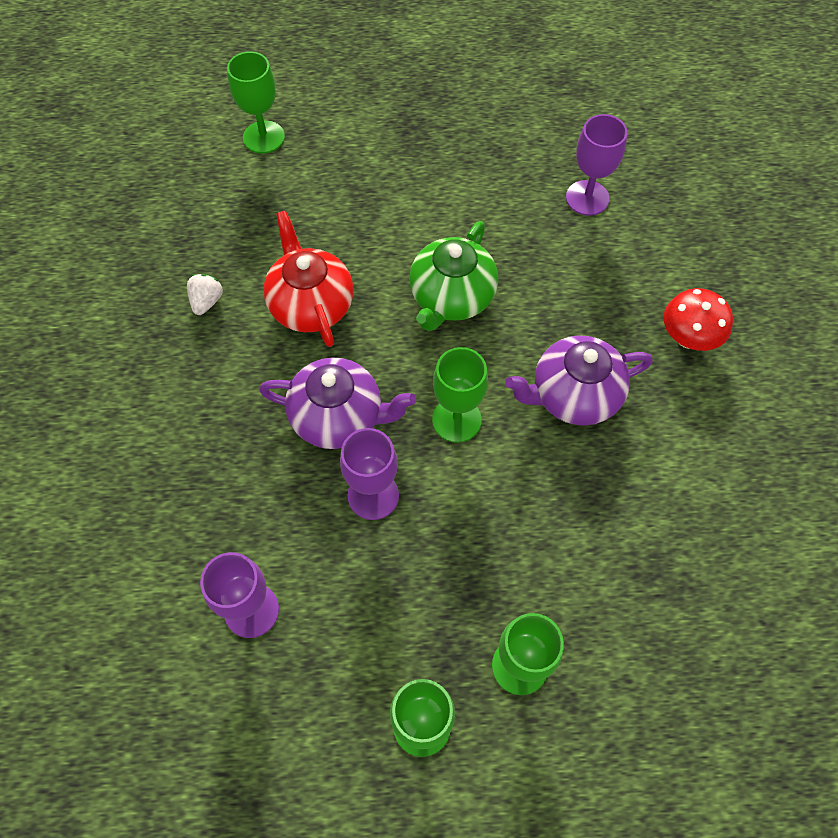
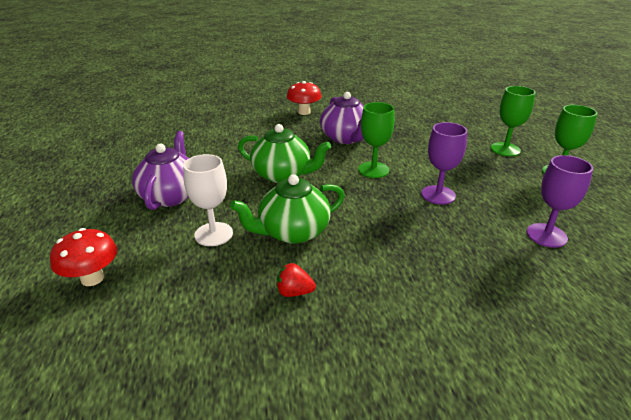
camera: 95 degrees left, 30 degrees down
(207, 301) = (294, 292): white strawberry -> red strawberry
(263, 137) = (92, 278): green goblet -> red mushroom
(311, 304) = (292, 232): red teapot -> green teapot
(319, 227) = (213, 234): none -> white goblet
(339, 417) = (387, 212): purple teapot -> purple teapot (171, 195)
(587, 198) = (206, 135): purple goblet -> none

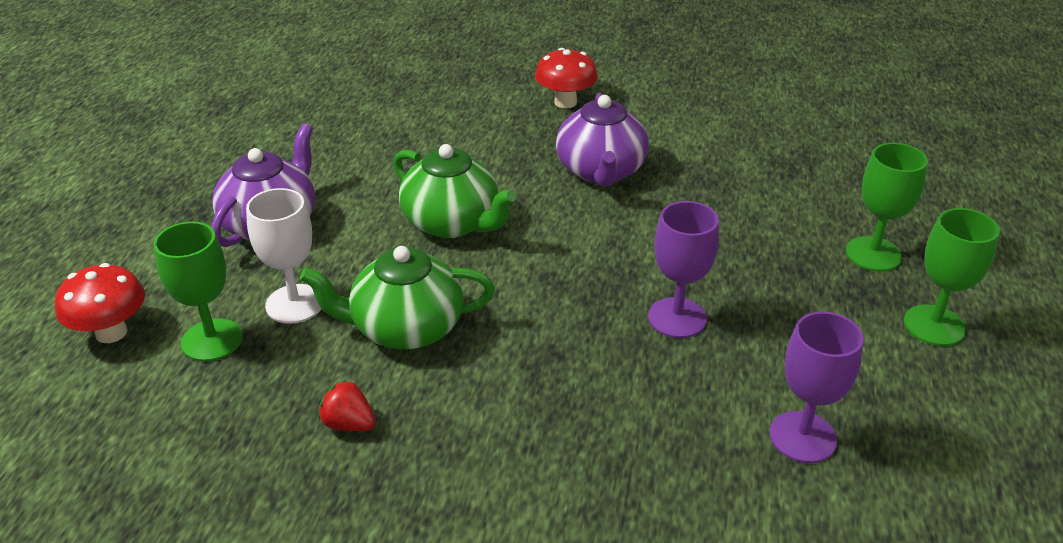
camera: 20 degrees right, 5 degrees up
(373, 170) = (603, 245): green goblet -> green goblet (212, 340)

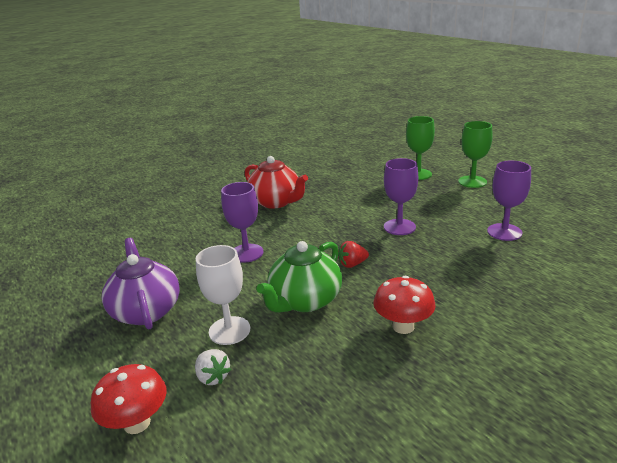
camera: 45 degrees left, 10 degrees down
(212, 340) = (213, 377): green goblet -> white strawberry
(349, 424) = (355, 351): red strawberry -> red strawberry (352, 264)
(452, 223) = (246, 253): green teapot -> purple goblet
(565, 102) = (213, 189): red mushroom -> red mushroom (403, 326)
(601, 171) = (276, 202): purple teapot -> red teapot

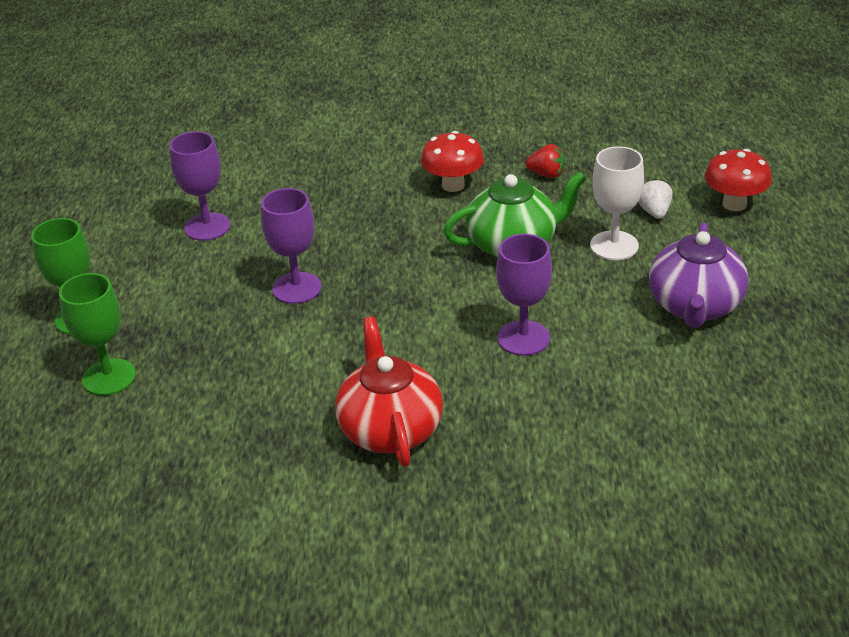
camera: 145 degrees left, 10 degrees up
(352, 264) = (418, 263): red strawberry -> red strawberry (546, 174)

